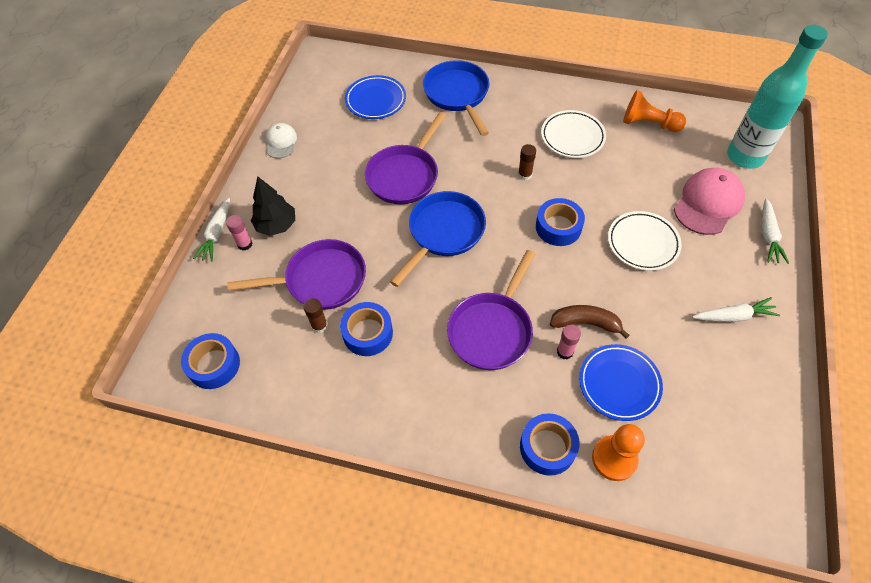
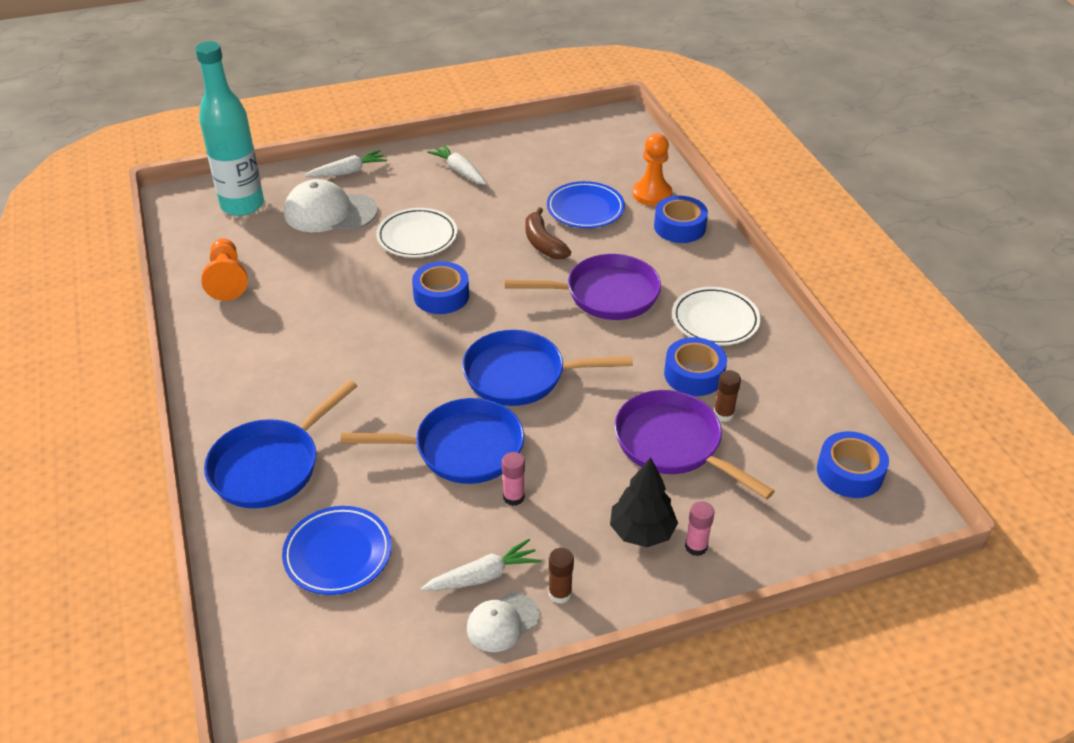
camera: 125 degrees left, 15 degrees down
(217, 234) = (710, 588): white carrot -> white carrot (483, 576)
(405, 175) = (461, 448): purple pan -> blue pan
(524, 175) = (382, 346): brown glue stick -> brown glue stick (560, 593)
(565, 351) = (584, 245): pink glue stick -> pink glue stick (513, 497)
(572, 137) = (290, 330): white plate -> white plate (715, 320)
(708, 203) = (330, 212): pink cap -> white cap

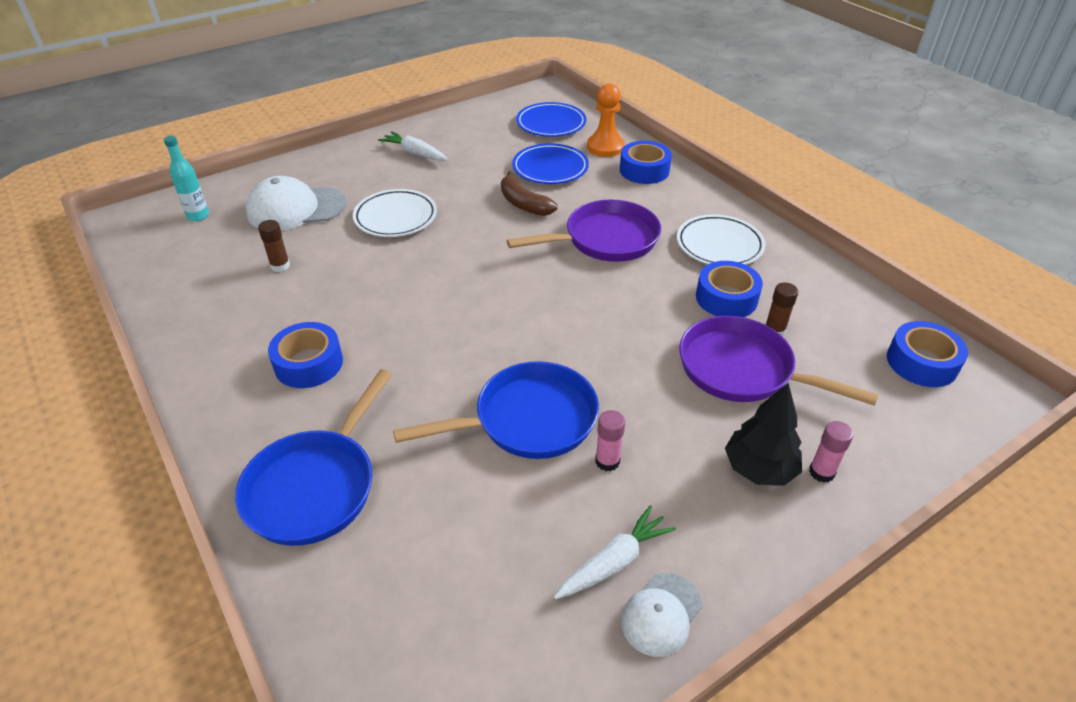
camera: 15 degrees left, 0 degrees up
(227, 279) = (202, 291): orange pawn -> none
(242, 205) = (198, 216): turquoise bottle -> turquoise bottle, size x0.47
(338, 554) = (434, 576): blue plate -> blue plate (551, 124)
(348, 172) = (302, 170): white carrot -> none
(441, 295) = (442, 268): blue tape -> blue tape (309, 363)
(521, 375) = (558, 331): blue pan -> none
(560, 593) = (708, 561): brown glue stick -> brown glue stick (280, 266)

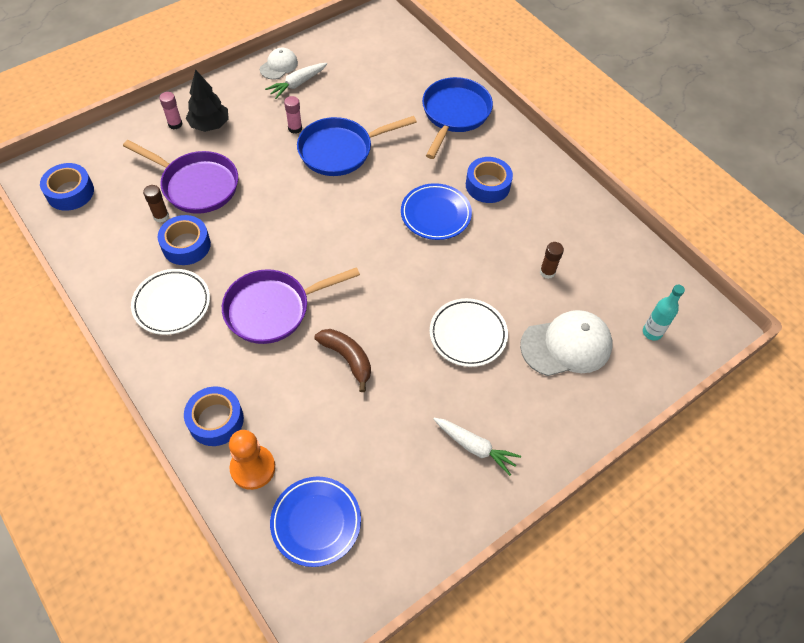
camera: 175 degrees right, 15 degrees up
(550, 168) = (319, 421): blue plate -> blue plate (435, 214)

